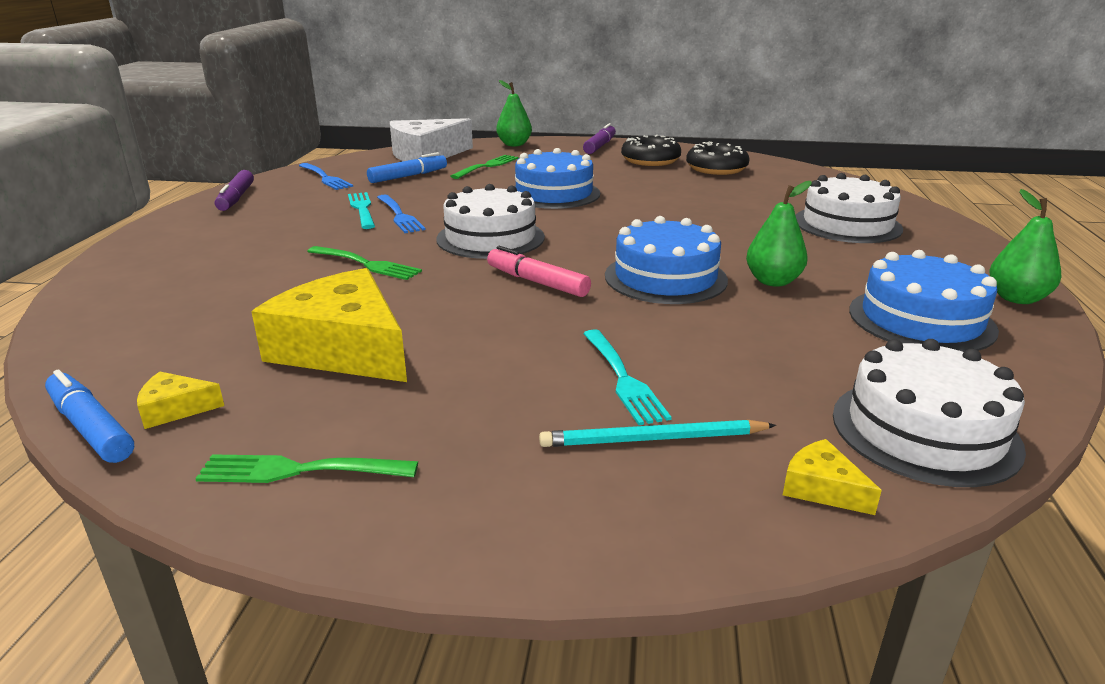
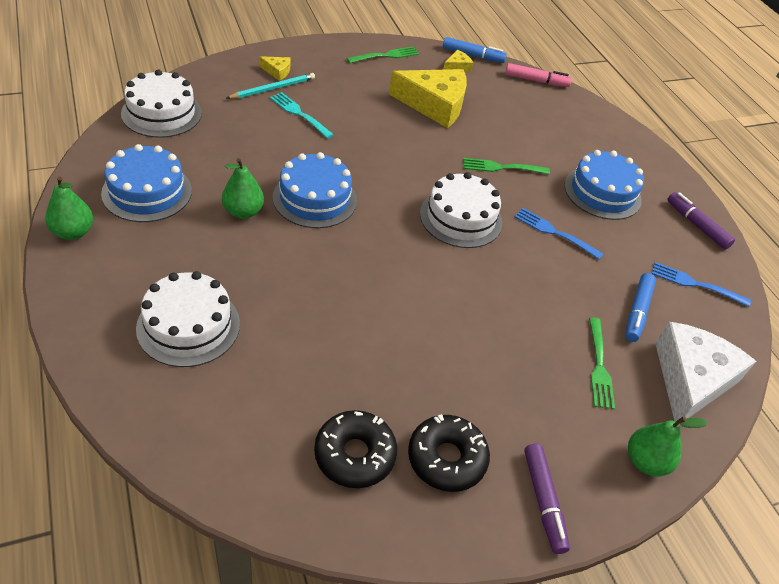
camera: 145 degrees right, 20 degrees up
(362, 209) = (591, 235): turquoise fork -> none
(537, 282) = (389, 174): pink marker -> pink marker (536, 81)
(554, 193) = (479, 313): blue cake -> blue cake (602, 192)
(822, 488) = (205, 81): yellow cheese -> yellow cheese (277, 71)

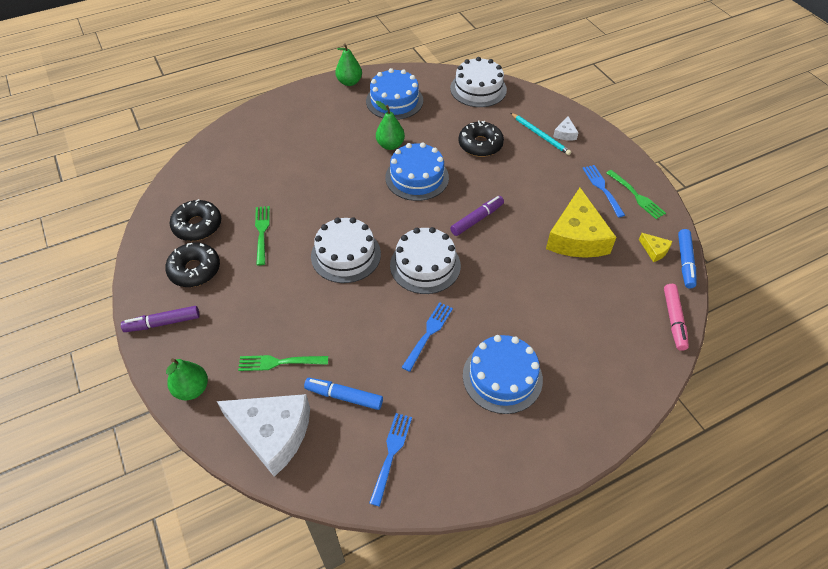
camera: 90 degrees right, 5 degrees up
(188, 325) = (285, 141): white cake -> white cake (346, 255)
(272, 135) = (480, 145): none -> black donut
(277, 71) = (565, 134): yellow cheese -> white cheese
(300, 114) = (514, 155): turquoise fork -> none
(371, 72) = (603, 189): none -> blue fork
(502, 167) = (505, 292): green fork -> green fork (262, 233)
(696, 225) = (482, 468): purple marker -> purple marker (477, 219)

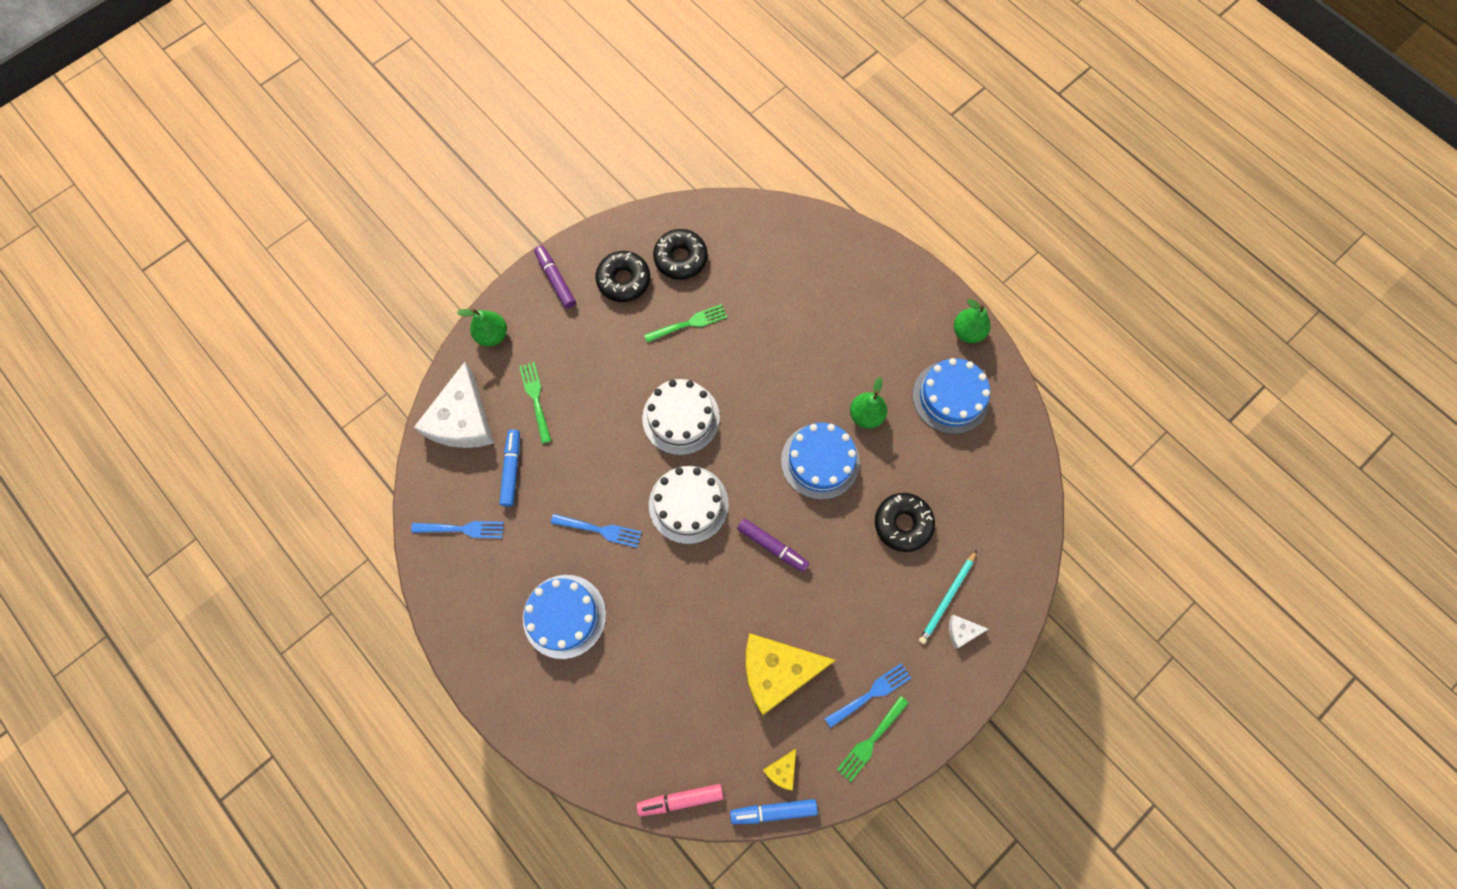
camera: 75 degrees right, 20 degrees up
(478, 89) = (1014, 498): white cake -> none

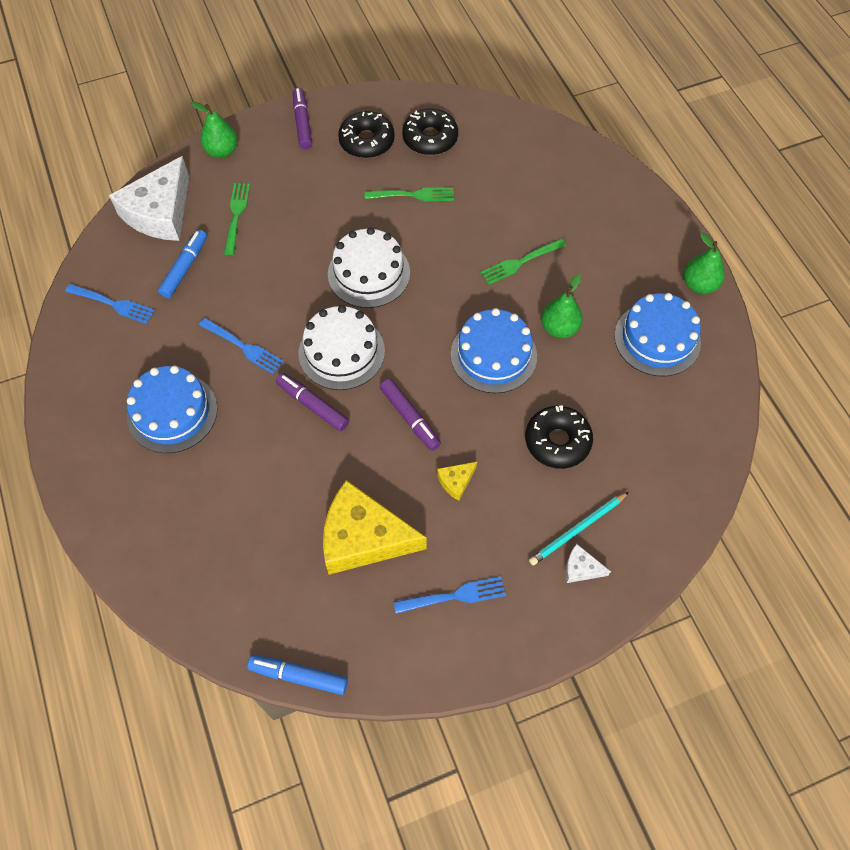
camera: 20 degrees right, 10 degrees down
(680, 799) = (207, 627): pink marker -> none
(684, 564) = (312, 405): none -> purple marker
(782, 770) = (326, 638): yellow cheese -> yellow cheese (456, 481)
(871, 740) = (435, 643): green fork -> green fork (521, 262)

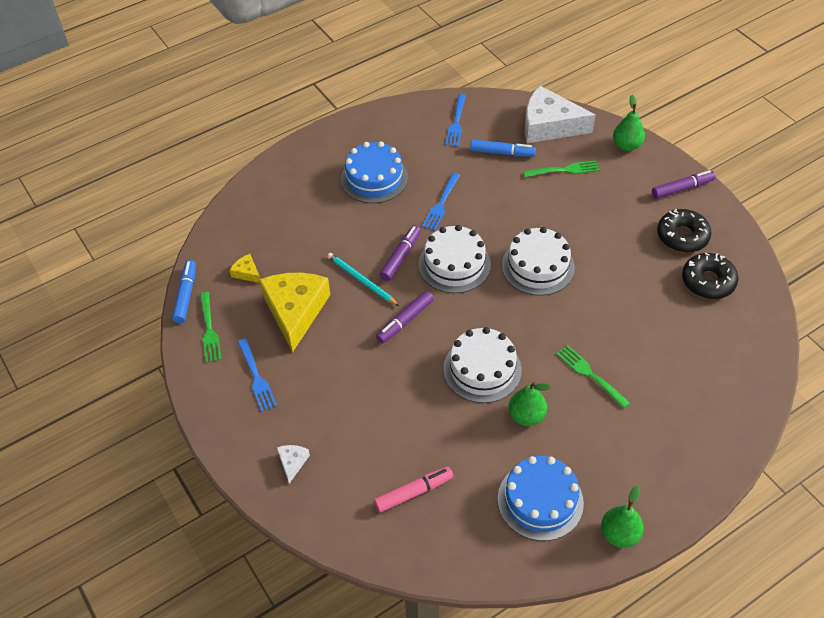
camera: 80 degrees right, 10 degrees down
(413, 195) = (635, 281): green fork -> green fork (209, 329)
(456, 481) = (354, 362): yellow cheese -> yellow cheese (247, 272)
(493, 355) = (482, 369): blue cake -> white cake
(557, 441) = (408, 430): black donut -> none
(577, 530) = (327, 456): turquoise pencil -> turquoise pencil (361, 280)
(634, 449) = (414, 492): none -> pink marker

